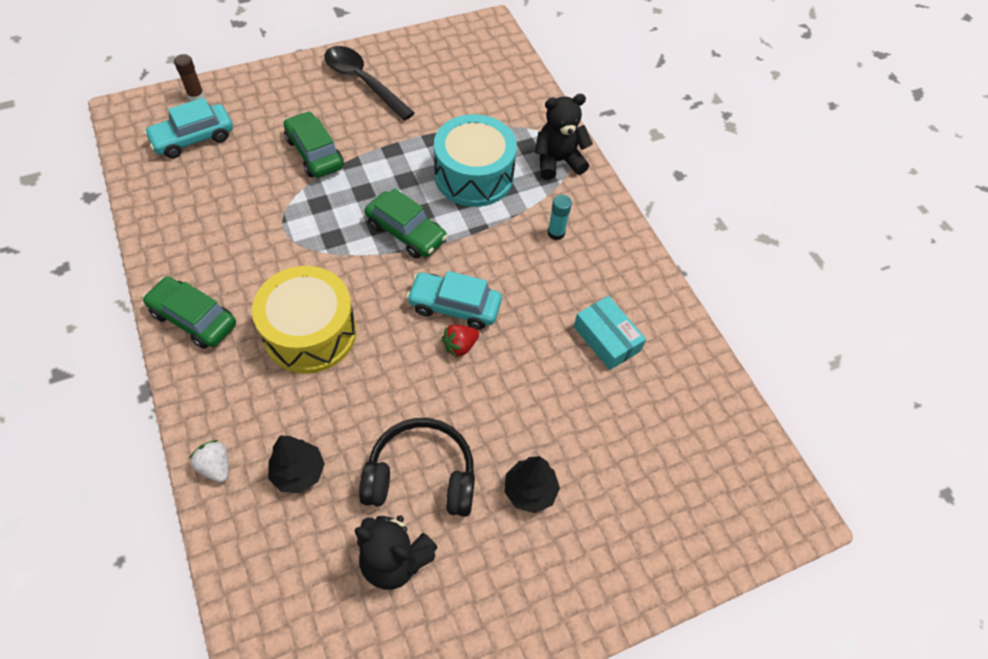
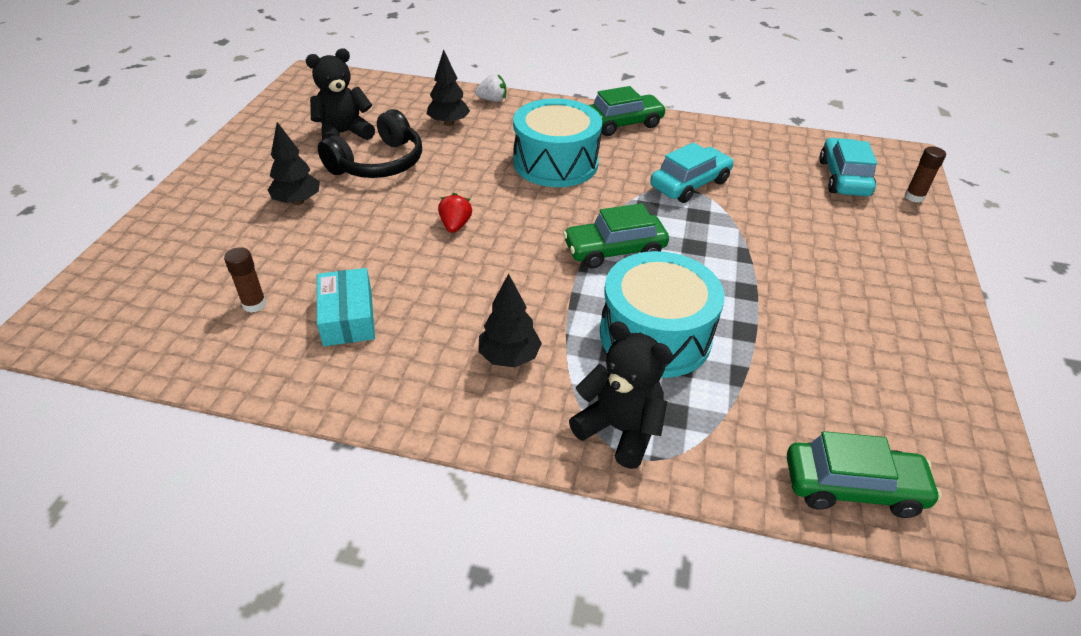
camera: 130 degrees right, 15 degrees down
(310, 332) = (555, 163): yellow drum -> turquoise drum
(314, 153) = (776, 237): green car -> green car (853, 487)
(363, 82) = (890, 318): black spoon -> none
(454, 306) = (498, 241): turquoise car -> turquoise car (690, 184)
(556, 233) = (509, 357): turquoise glue stick -> black tree
(558, 161) = (619, 429): black teddy bear -> black teddy bear turned 75 degrees counterclockwise
(606, 339) = (348, 317): turquoise box -> turquoise box turned 75 degrees clockwise
(650, 405) = (254, 304): none -> brown glue stick

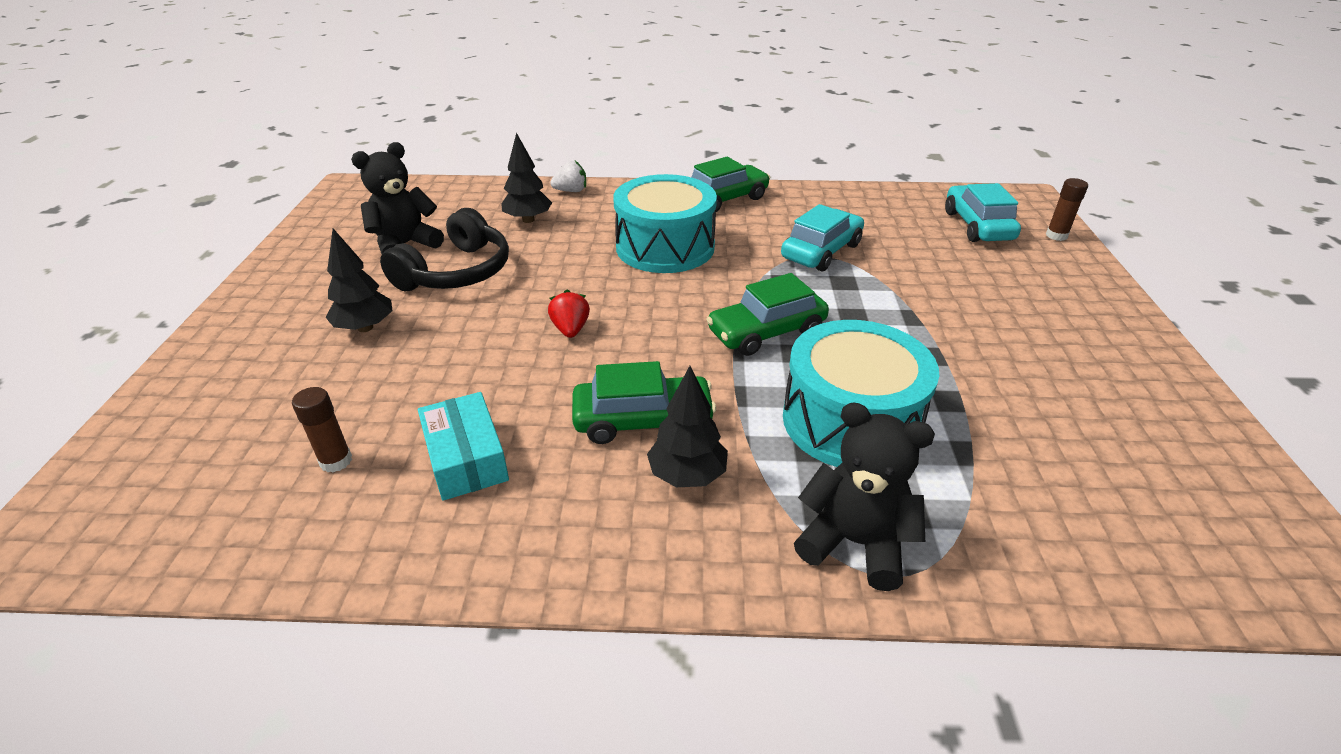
camera: 10 degrees left, 5 degrees down
(853, 487) = (1152, 564): green car -> green car (643, 420)

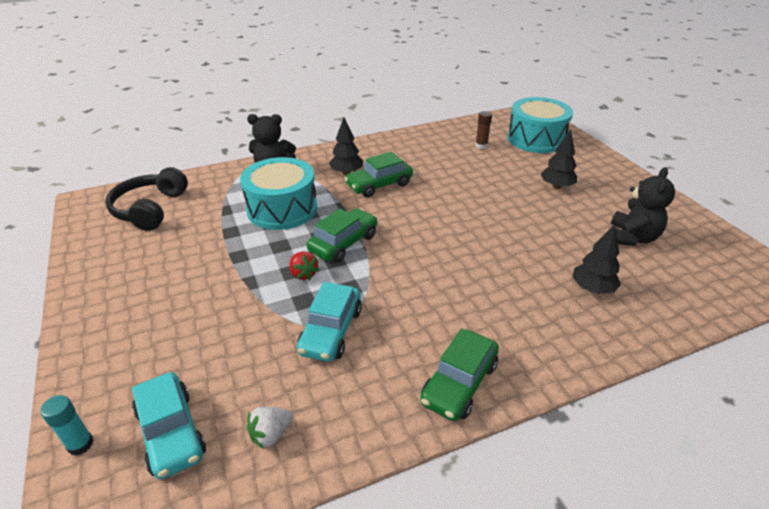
camera: 155 degrees right, 0 degrees up
(457, 272) = (566, 228): black headphones -> black headphones (150, 209)
(466, 458) = (436, 157): turquoise box -> none
(570, 329) = (455, 214): red strawberry -> red strawberry (303, 274)
(571, 191) = (611, 341): white strawberry -> white strawberry (271, 434)
(665, 247) = (459, 294): turquoise drum -> turquoise drum (536, 139)
(1056, 235) = (80, 444): brown glue stick -> turquoise glue stick

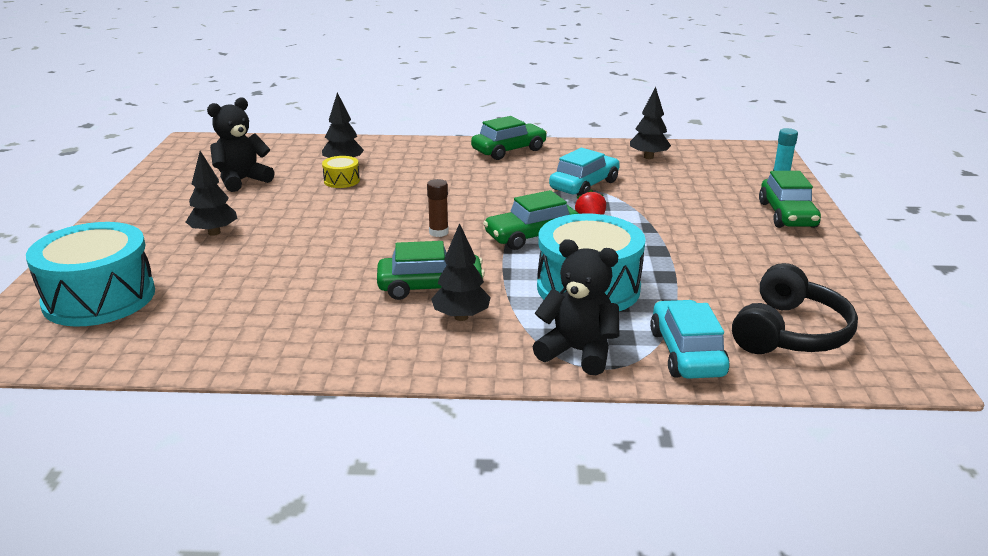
camera: 155 degrees left, 10 degrees down
(106, 344) = (787, 215): none -> green car
(171, 432) = (717, 169): turquoise car -> turquoise car (686, 353)
(271, 434) = (648, 157): white strawberry -> black tree
(481, 146) = (199, 309): brown glue stick -> brown glue stick (438, 232)
(558, 263) = (341, 181): none -> yellow drum

